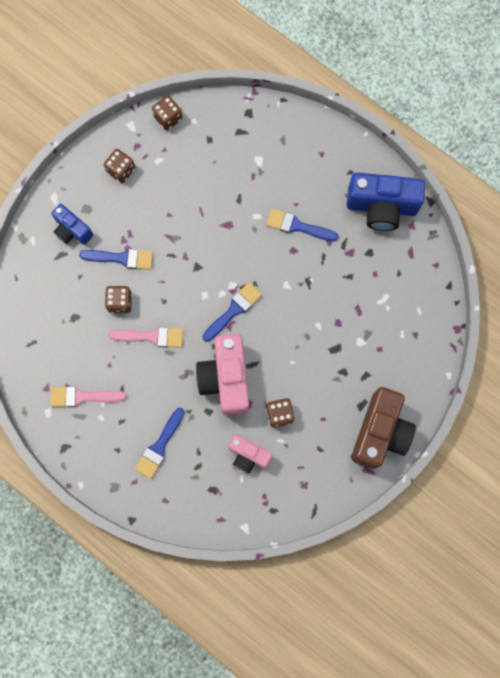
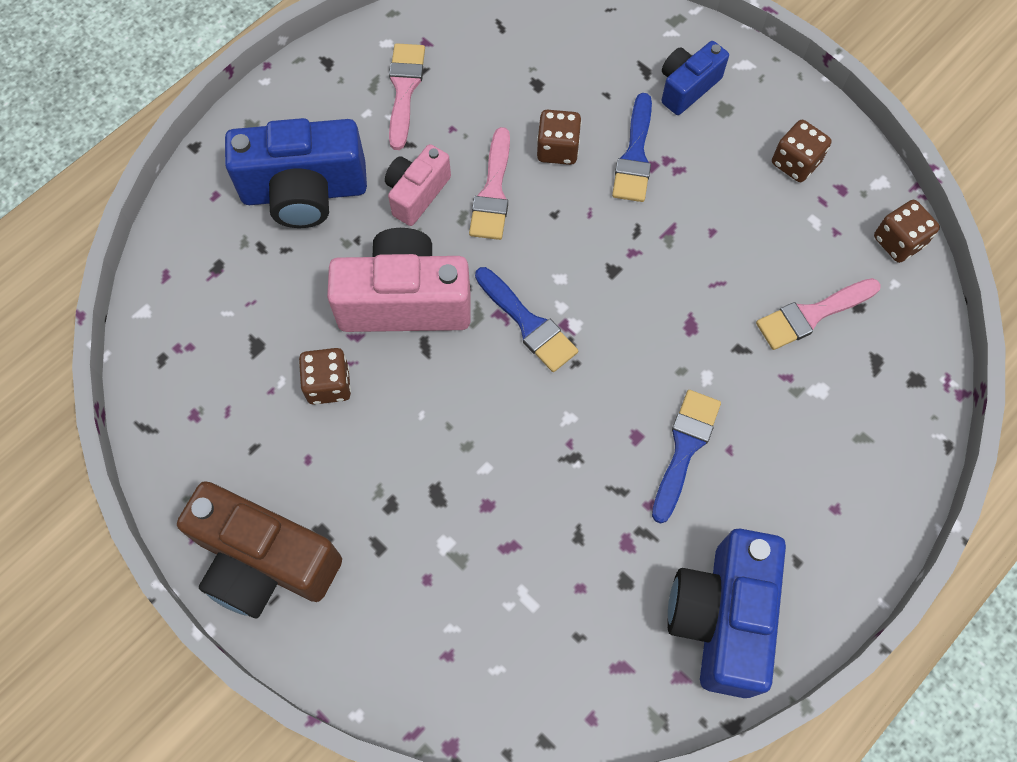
camera: 95 degrees right, 10 degrees down
(159, 446) = (305, 192): blue brush -> blue camera
(216, 163) = (811, 315): none -> pink brush
(248, 455) = (264, 327): pink camera -> pink camera (417, 193)

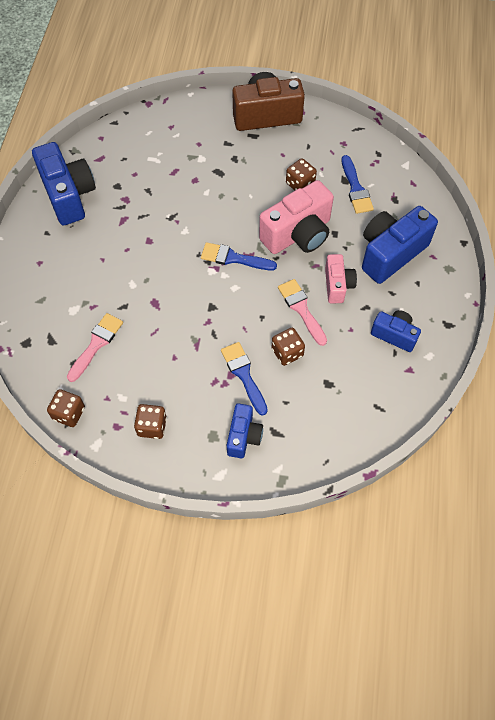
camera: 145 degrees right, 5 degrees down
(404, 89) = (394, 335): pink brush -> blue camera
(684, 448) = (123, 248): blue brush -> blue brush (356, 189)

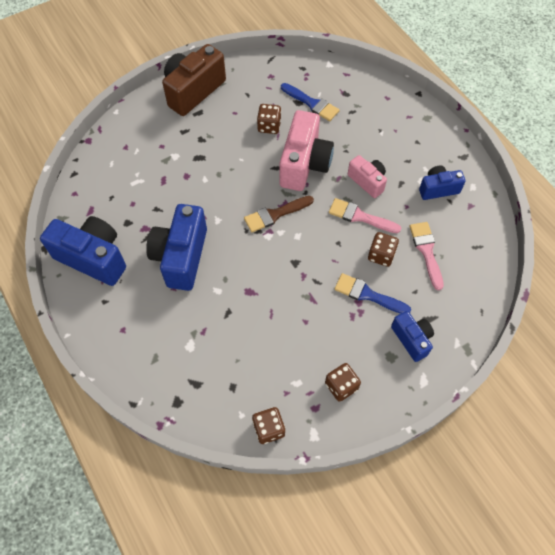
camera: 40 degrees left, 0 degrees up
(96, 344) = (236, 358): pink brush -> pink brush (426, 251)
(233, 258) = (275, 214): blue brush -> brown brush
(390, 253) = (380, 133): blue camera -> blue camera (181, 257)

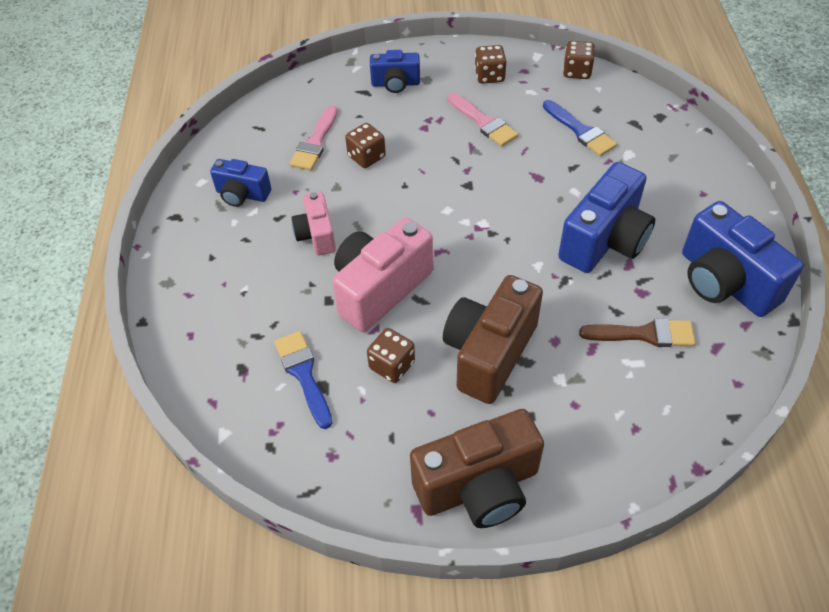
camera: 150 degrees left, 10 degrees down
(220, 153) = (489, 353): none -> brown camera
(275, 214) = (459, 242): brown brush -> brown brush (644, 334)
(360, 216) = (358, 201): pink brush -> pink brush (483, 122)
(367, 294) = (410, 130): blue brush -> blue brush (580, 131)
(412, 339) = (395, 84): blue camera -> blue camera turned 90 degrees counterclockwise

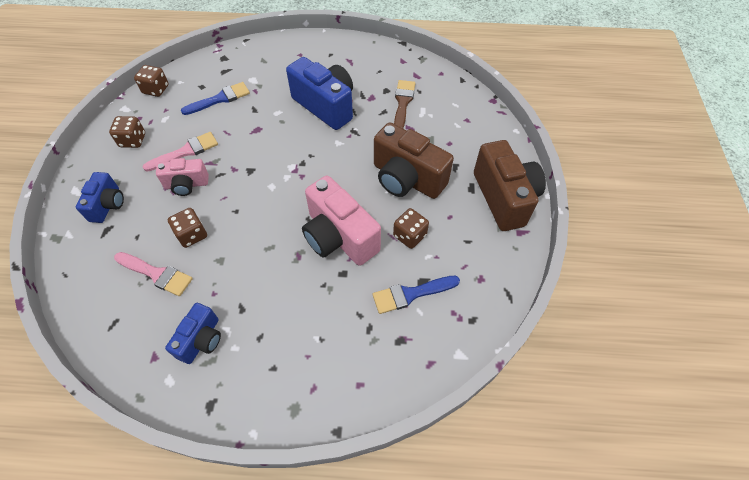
camera: 85 degrees left, 5 degrees up
(316, 235) = (271, 278): pink camera -> pink camera (186, 185)
(724, 282) = (371, 62): blue camera -> none

